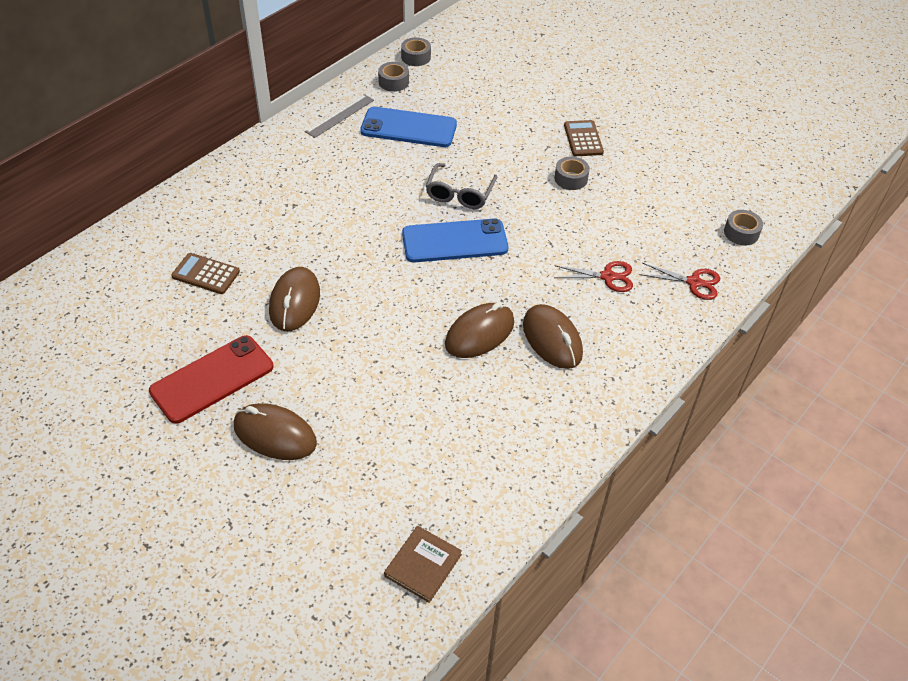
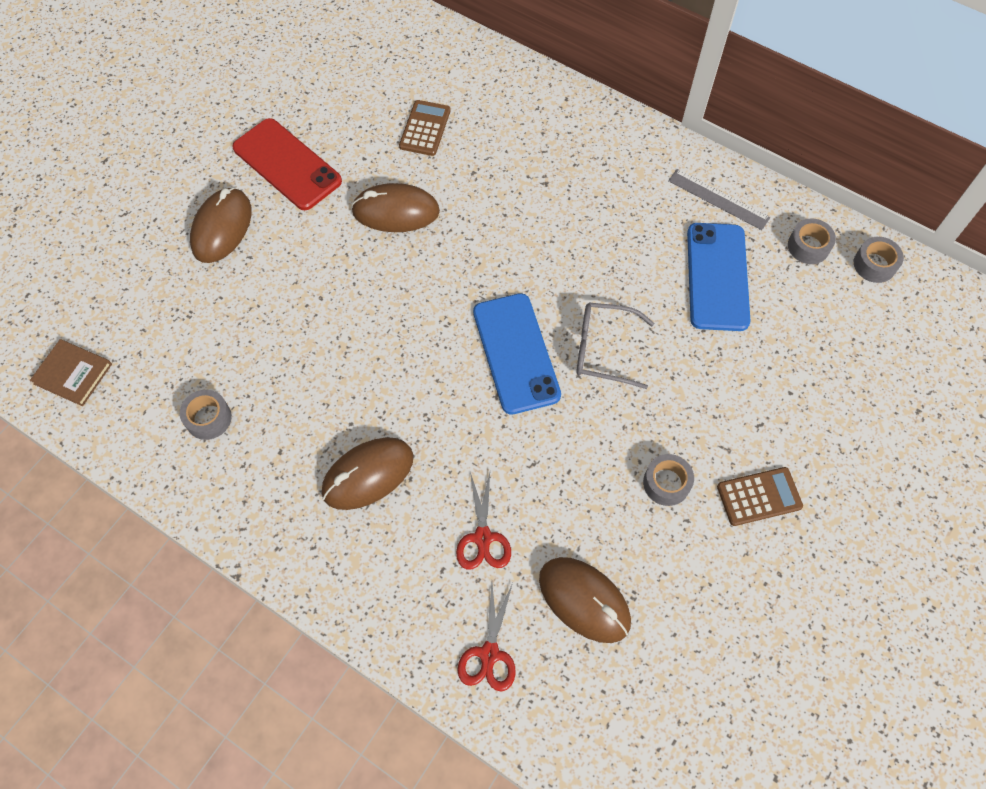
camera: 85 degrees right, 15 degrees up
(479, 333) = (369, 395): brown mouse -> brown mouse (584, 600)
(741, 233) = (603, 730): grey tape -> grey tape (208, 418)

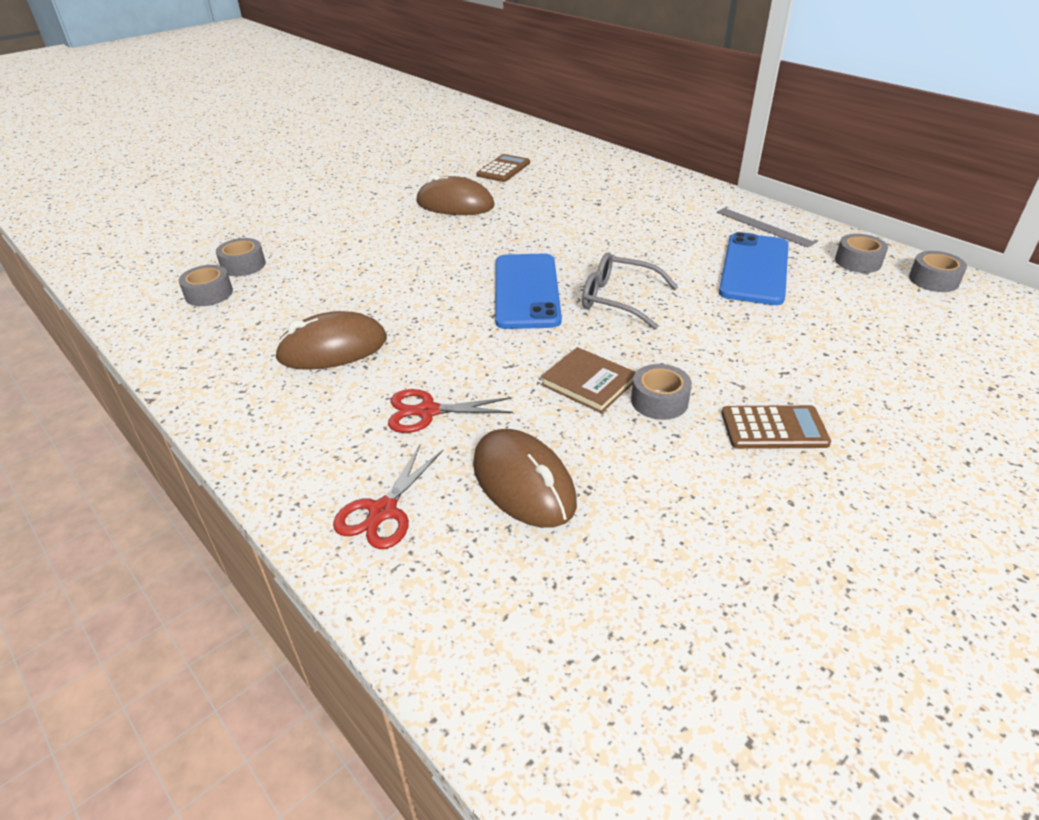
camera: 15 degrees right, 25 degrees down
(73, 374) = (117, 256): brown book -> brown book (588, 383)
(219, 364) = (243, 265): none -> grey tape
(222, 228) = (303, 198): brown mouse -> none
(287, 164) = (378, 175): red phone -> none
(483, 538) = (427, 411): red scissors -> red scissors turned 75 degrees clockwise

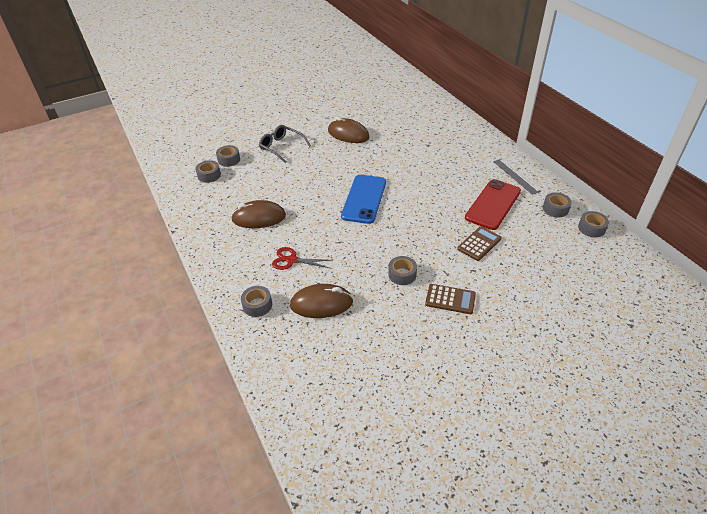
camera: 15 degrees right, 5 degrees up
(383, 511) = (257, 305): red scissors -> grey tape
(503, 169) = (384, 111): brown calculator -> brown calculator (479, 244)
(523, 483) = (321, 304): brown mouse -> brown mouse turned 75 degrees counterclockwise
(588, 383) = (372, 258): brown book -> none
(618, 299) = (409, 212): grey glasses -> grey glasses (281, 147)
(754, 269) = (493, 204): blue phone -> red phone

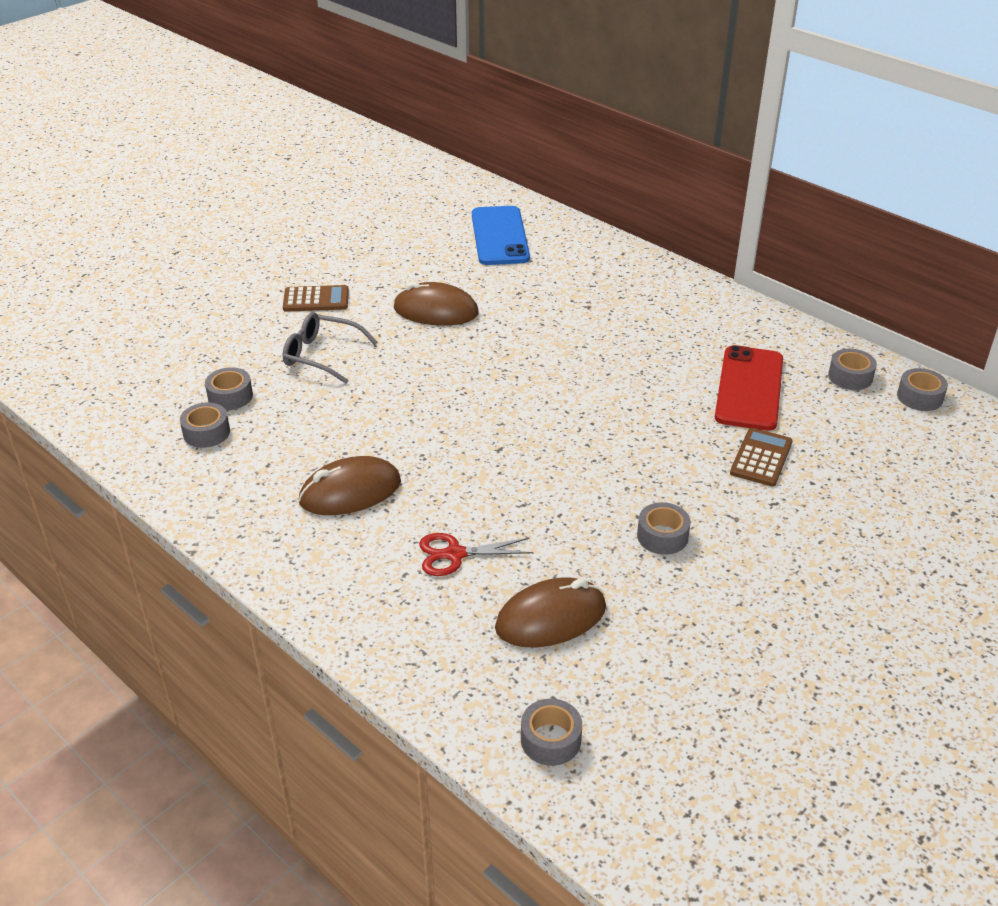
camera: 20 degrees left, 5 degrees down
(257, 305) = (435, 648): grey tape -> grey tape (550, 740)
(364, 199) = (527, 421): blue phone -> blue phone (499, 236)
(450, 299) = (762, 559): brown calculator -> brown calculator (316, 299)
(516, 176) = (761, 334): grey ruler -> none

